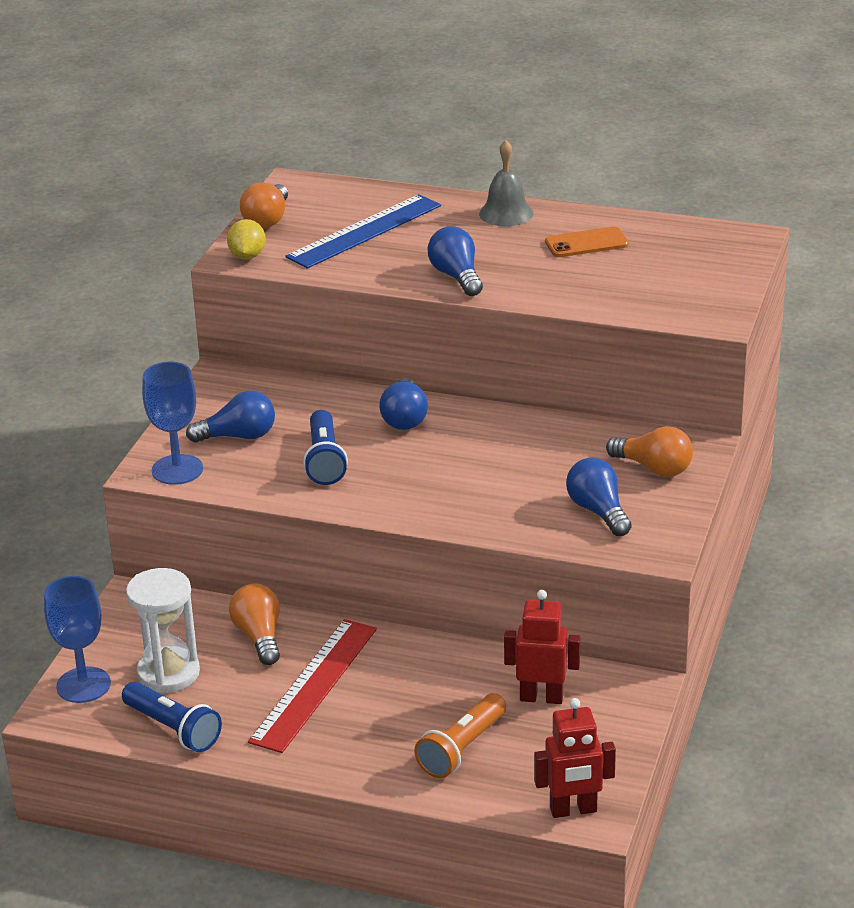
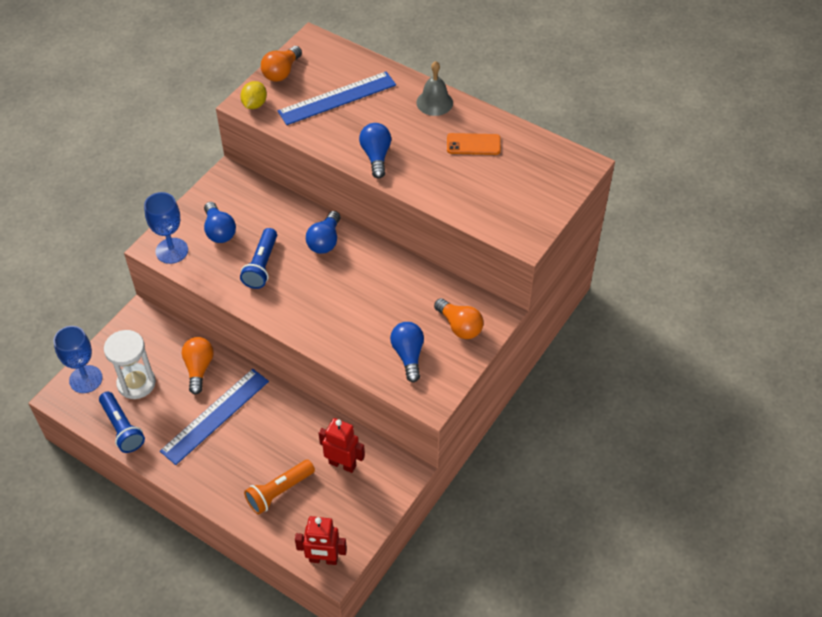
camera: 15 degrees right, 20 degrees up
(238, 436) = (219, 231): blue light bulb -> blue light bulb turned 60 degrees clockwise
(314, 684) = (215, 416): red ruler -> blue ruler

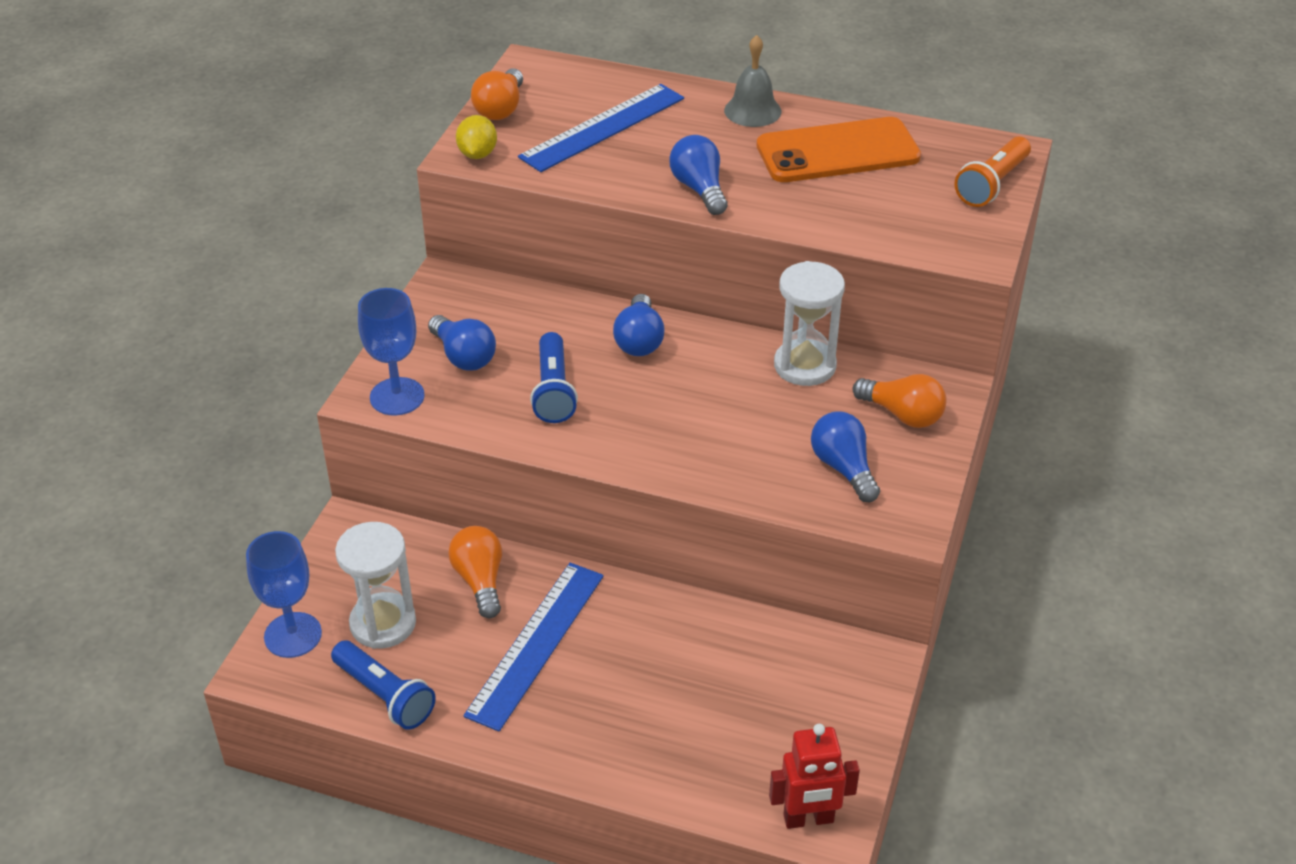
camera: 15 degrees left, 10 degrees down
(279, 491) = (690, 733): orange flashlight -> orange flashlight (992, 184)
(342, 464) = (775, 670): red robot -> none
(416, 280) = (804, 366): none -> white hourglass
(473, 144) = (838, 152): orange phone -> orange phone, size x1.85

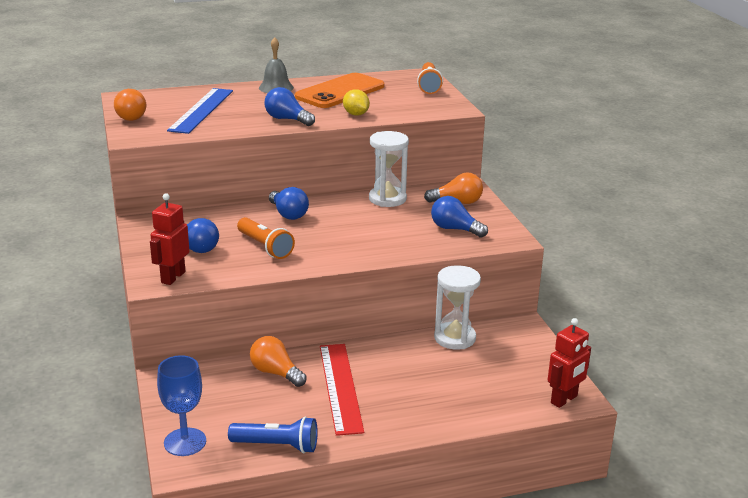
camera: 35 degrees left, 15 degrees down
(383, 623) = (238, 414): white hourglass -> white hourglass (454, 338)
(397, 396) = (173, 277): blue goblet -> red robot
(477, 154) = (140, 135): yellow lemon -> yellow lemon (356, 114)
(536, 644) = (341, 387): blue ruler -> red ruler
(553, 390) = (265, 247): blue flashlight -> orange flashlight

